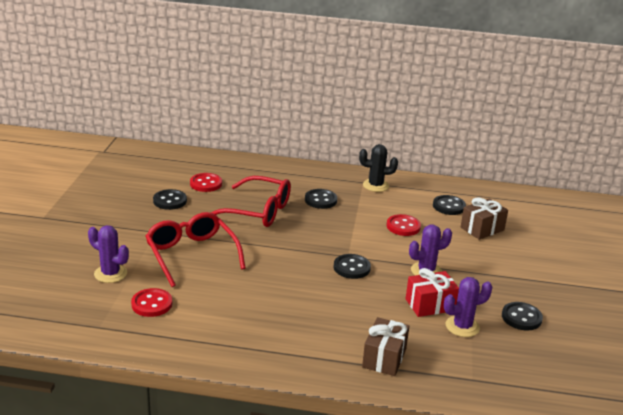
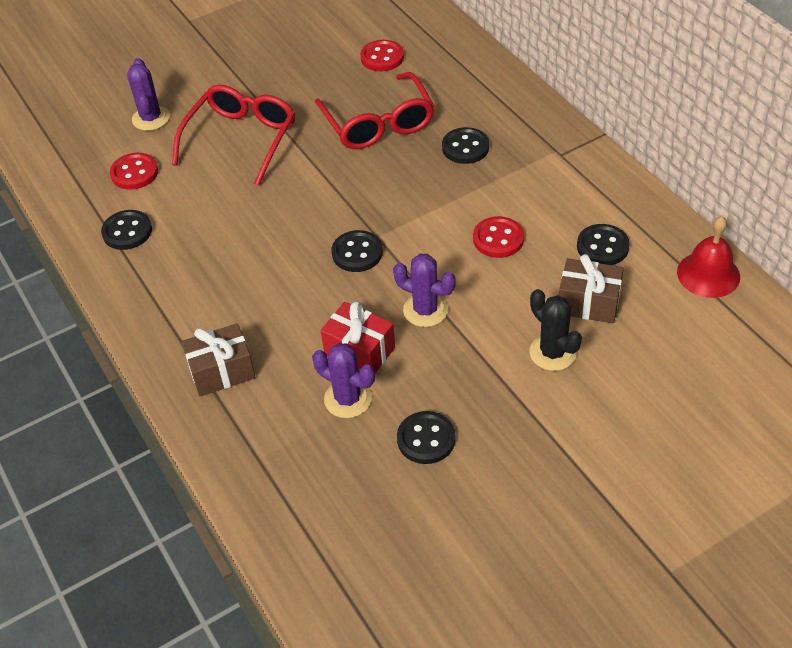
camera: 55 degrees right, 20 degrees up
(170, 201) = (316, 61): black button -> black button (127, 231)
(375, 185) = (562, 164): black cactus -> black cactus (552, 353)
(502, 194) = (708, 274): none -> red bell

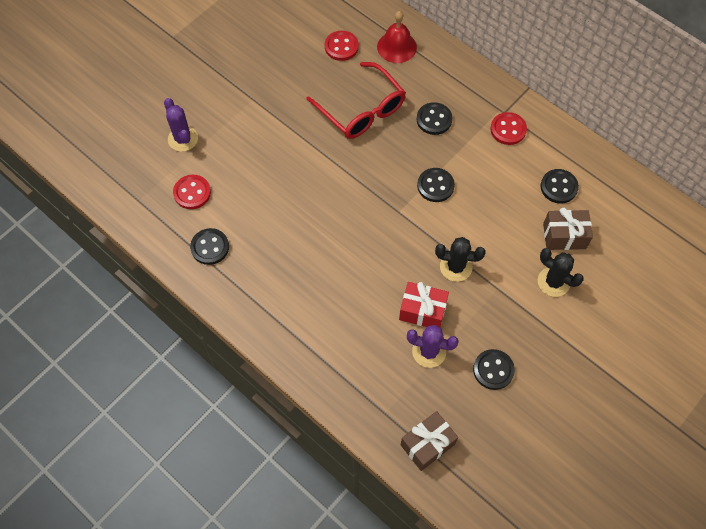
camera: 20 degrees left, 15 degrees up
(222, 371) = (331, 351): brown gift -> brown gift (427, 444)
(241, 139) = (263, 145): red glasses -> none
(357, 253) = (389, 229): black button -> black button (435, 186)
(425, 310) = (456, 267): purple cactus -> black cactus
(498, 239) = (485, 195): red button -> red button (508, 129)
(708, 274) = (635, 195): red bell -> red bell (396, 47)

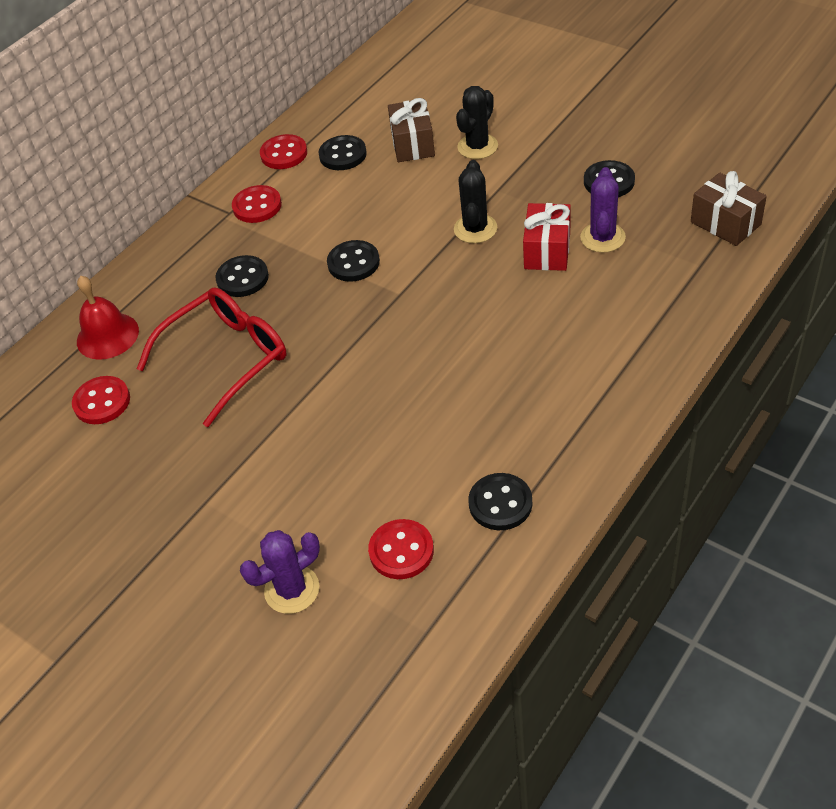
camera: 90 degrees left, 15 degrees down
(566, 148) = (284, 154): none -> red button

